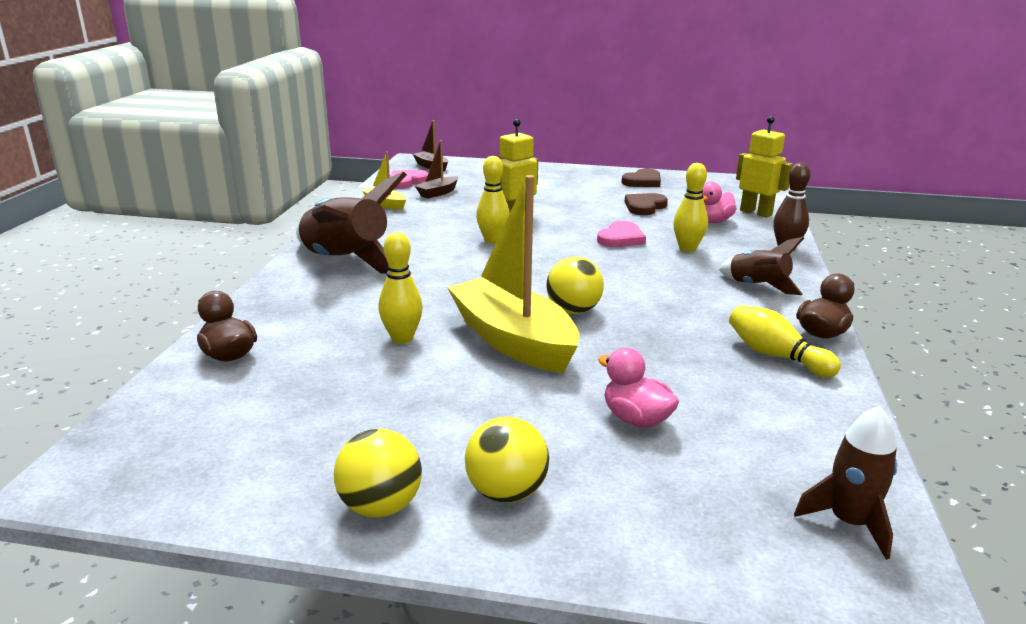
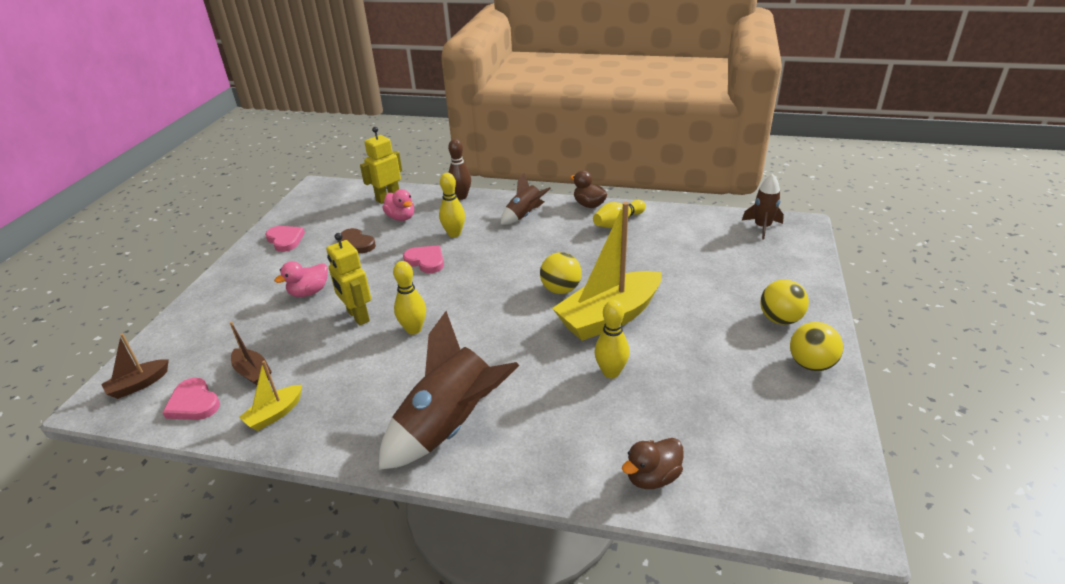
camera: 85 degrees left, 10 degrees up
(636, 419) = (697, 274): pink duck -> pink duck (309, 292)
(643, 181) = (285, 240): brown heart -> pink heart

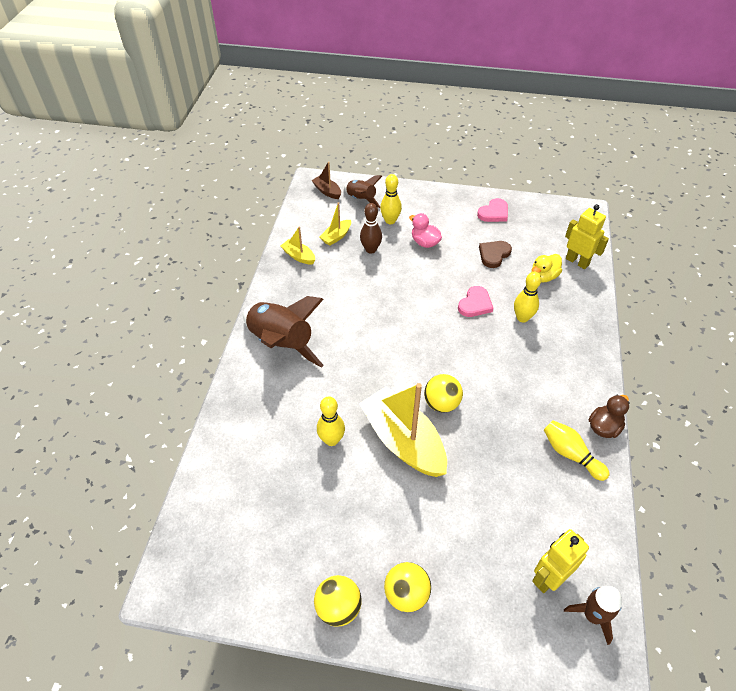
camera: 85 degrees right, 15 degrees up
(193, 403) = (310, 219): pink heart -> none
(253, 373) = (336, 236): brown boat -> yellow boat
(357, 316) = (397, 275): yellow robot -> yellow robot (549, 578)
(401, 218) = (543, 277): pink duck -> yellow duck
(414, 329) = (382, 310): yellow bowling pin -> yellow bowling pin (390, 221)
(461, 197) = (593, 315): brown bowling pin -> brown bowling pin (371, 249)
(524, 215) = (567, 369): brown rocket -> brown rocket (361, 199)
(652, 477) = (224, 462): brown duck -> none

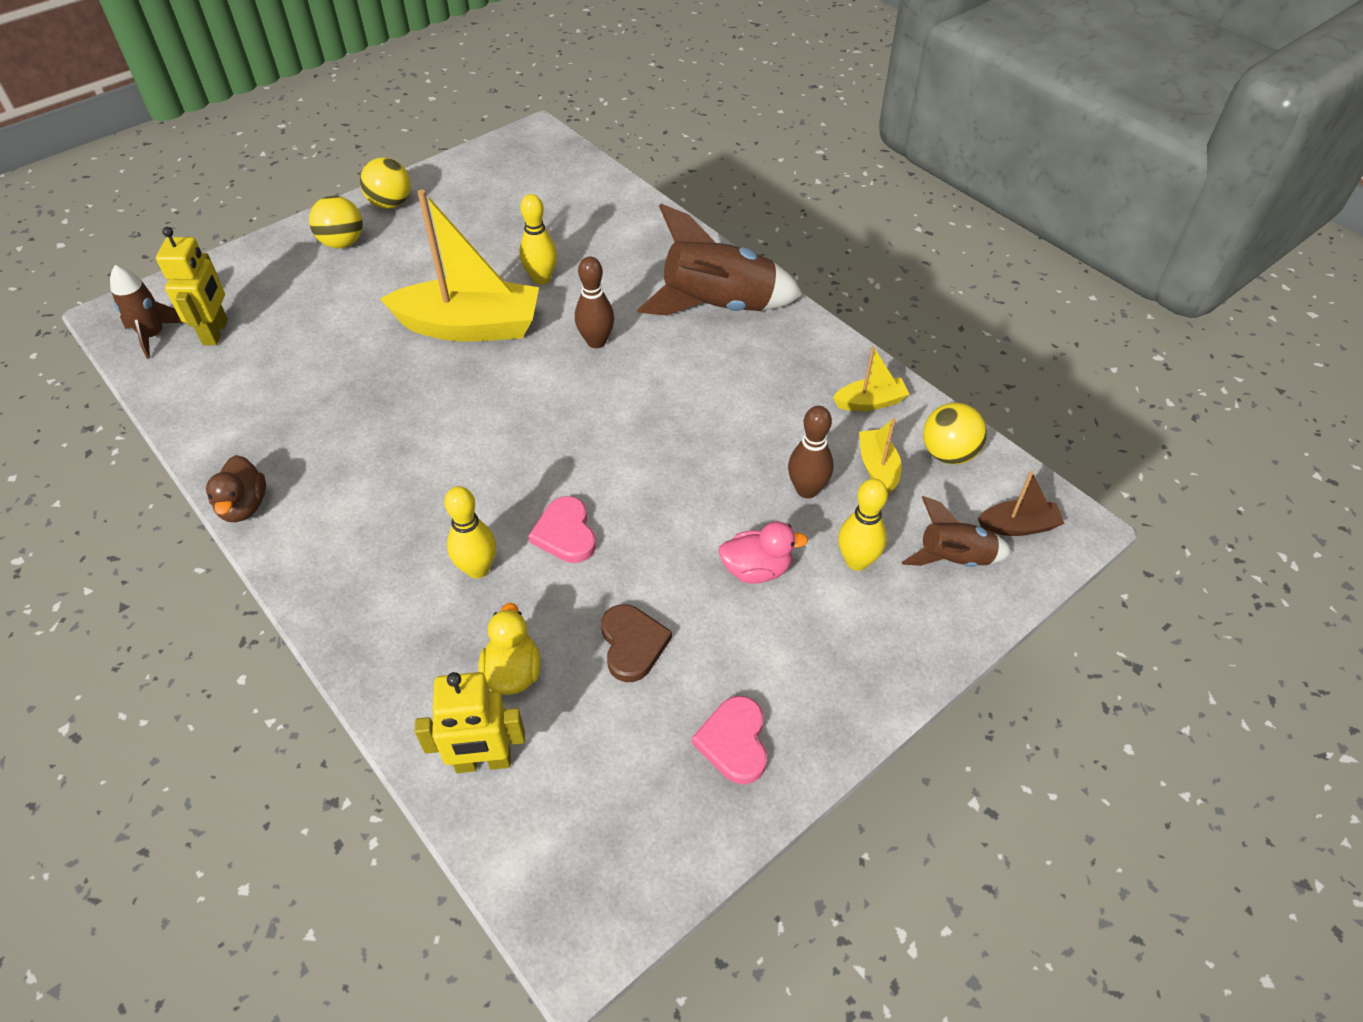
camera: 130 degrees right, 0 degrees up
(357, 375) = (596, 342): none -> brown bowling pin
(441, 403) = (469, 385): yellow ball -> yellow ball (948, 454)
(571, 454) = (267, 446): yellow bowling pin -> none

